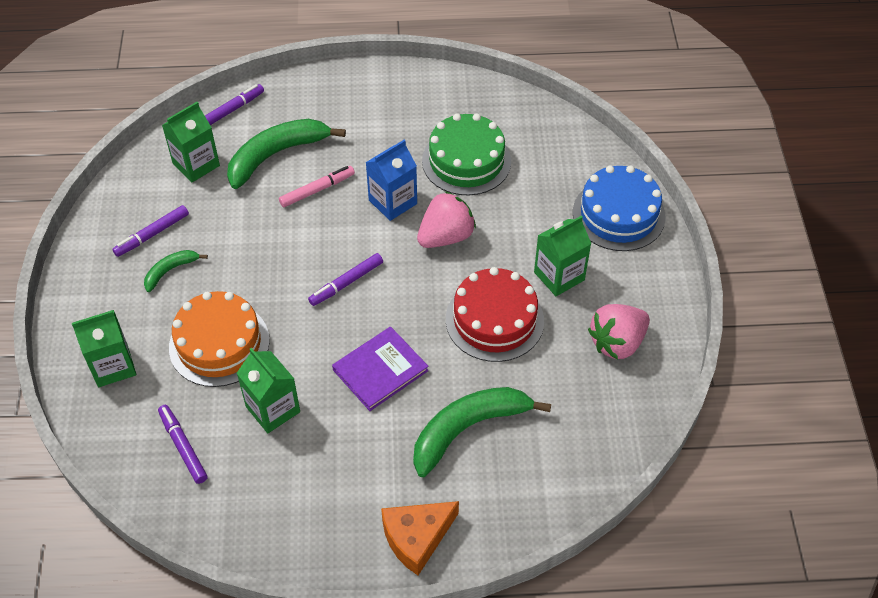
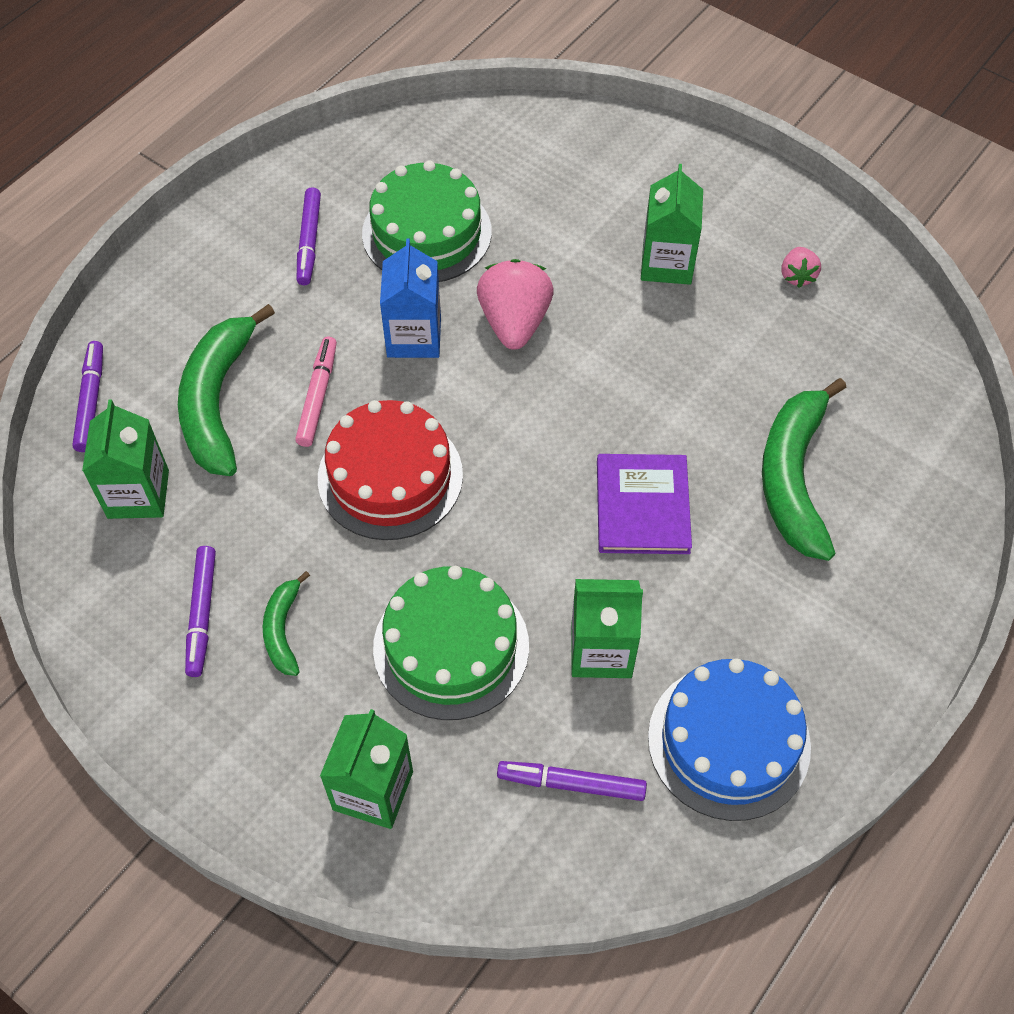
camera: 50 degrees left, 5 degrees up
(219, 344) = (451, 646): orange cake -> green cake
(346, 283) = (487, 458): purple marker -> purple marker (309, 241)
(416, 537) = (895, 619): orange cheese -> none
(494, 320) = (671, 357): red cake -> red cake (390, 476)
(617, 343) = (797, 276): pink strawberry -> pink strawberry, size x0.52
(618, 214) = (635, 160): blue cake -> blue cake (729, 741)

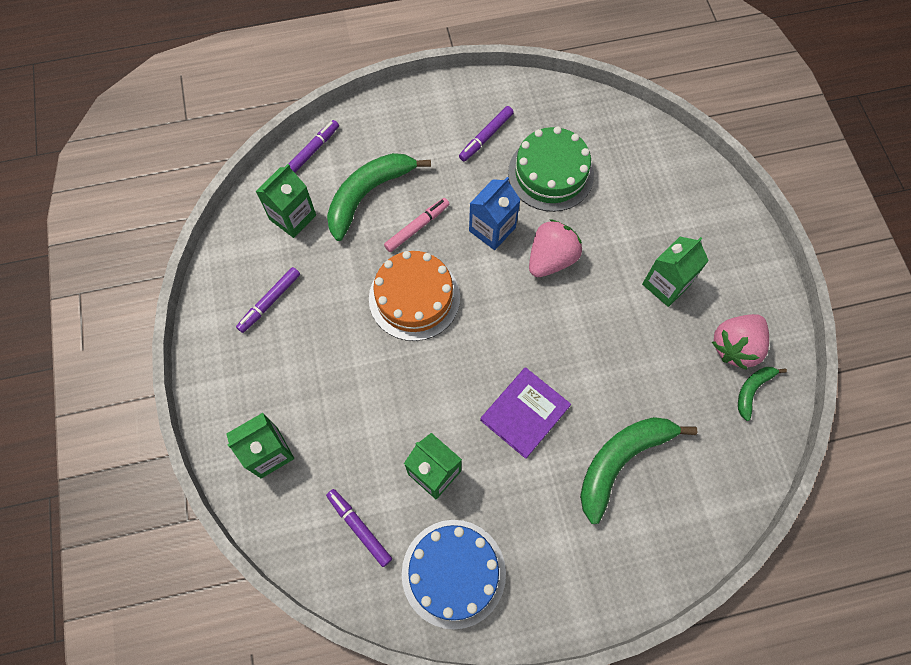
camera: 40 degrees right, 10 degrees up
(283, 630) = (298, 339): green banana -> green banana (752, 390)
(390, 476) = (414, 298): red cake -> orange cake
(451, 646) = (365, 410): green cake -> none
(797, 276) = (735, 346): pink strawberry -> pink strawberry, size x1.91

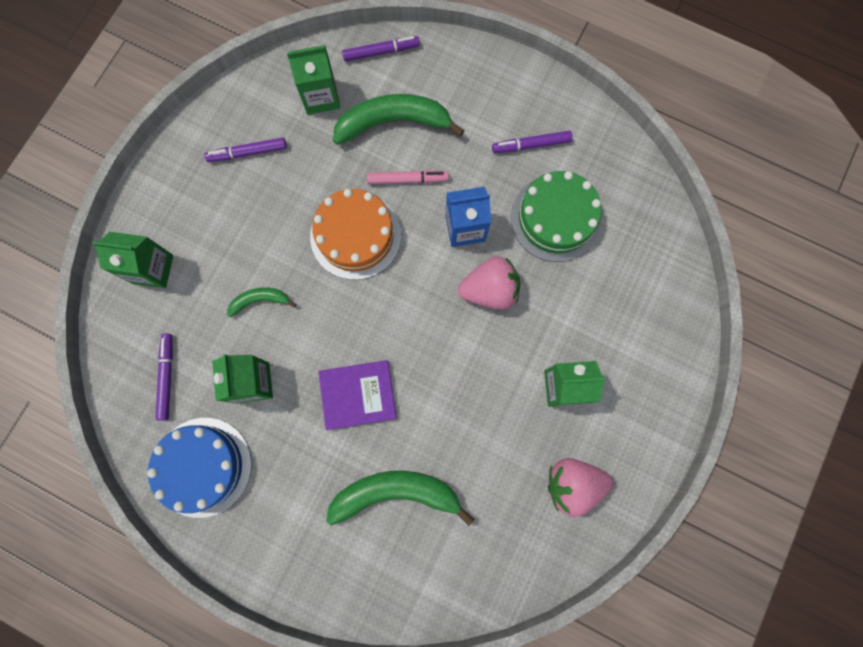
camera: 40 degrees right, 10 degrees up
(752, 390) = (552, 529): green banana -> green banana (260, 300)

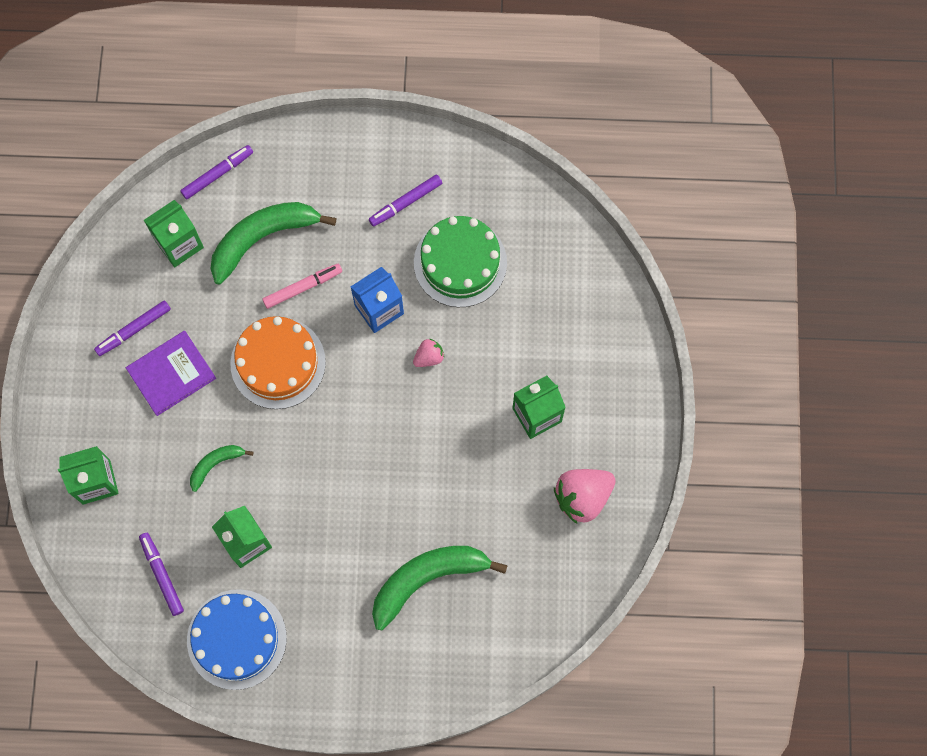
camera: 25 degrees left, 5 degrees down
(358, 395) = (350, 508): purple book -> purple book (171, 374)
(490, 290) = (429, 357): pink strawberry -> pink strawberry, size x0.52

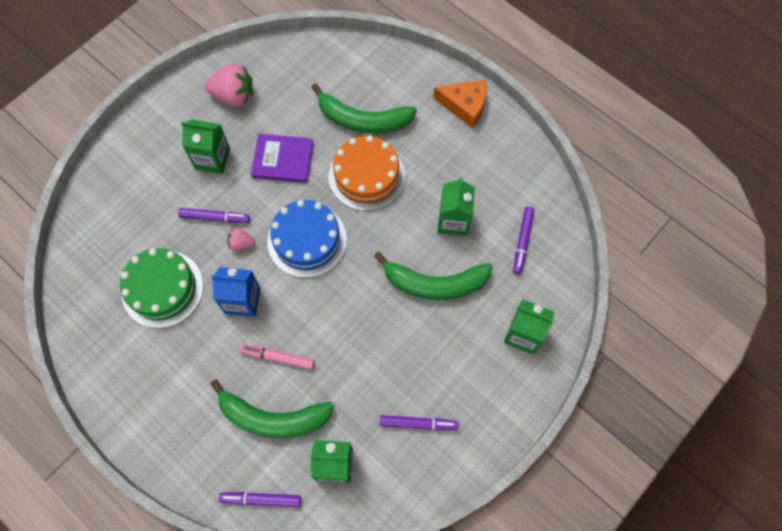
camera: 140 degrees left, 5 degrees down
(171, 374) = (416, 369): purple book -> purple book (283, 159)
(216, 464) = (434, 283): green banana -> green banana, size x1.99
(237, 639) = (503, 171): blue cake -> blue cake (307, 240)
(278, 363) = (339, 318): orange cake -> orange cake (366, 176)
(335, 685) = (465, 106): none -> orange cheese
(405, 203) = (155, 361): purple marker -> purple marker (215, 217)

